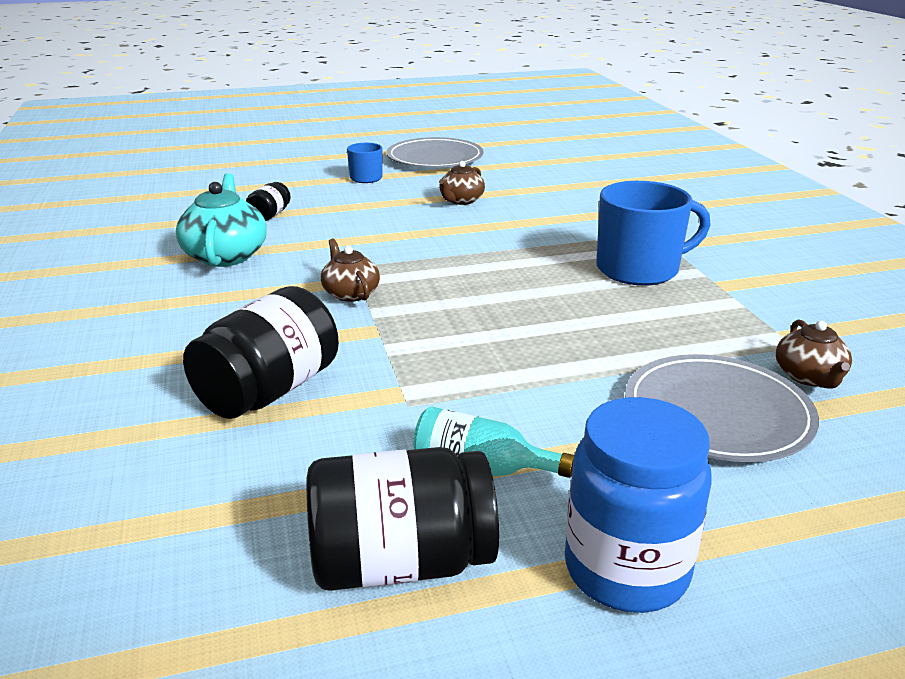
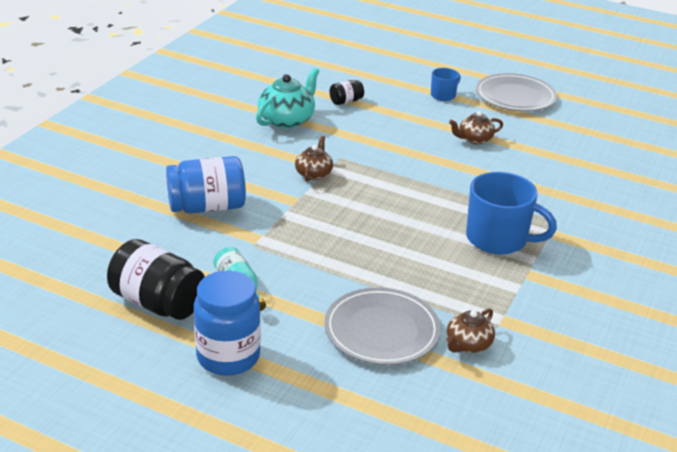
camera: 40 degrees right, 5 degrees up
(269, 390) = (207, 207): black jar -> blue jar

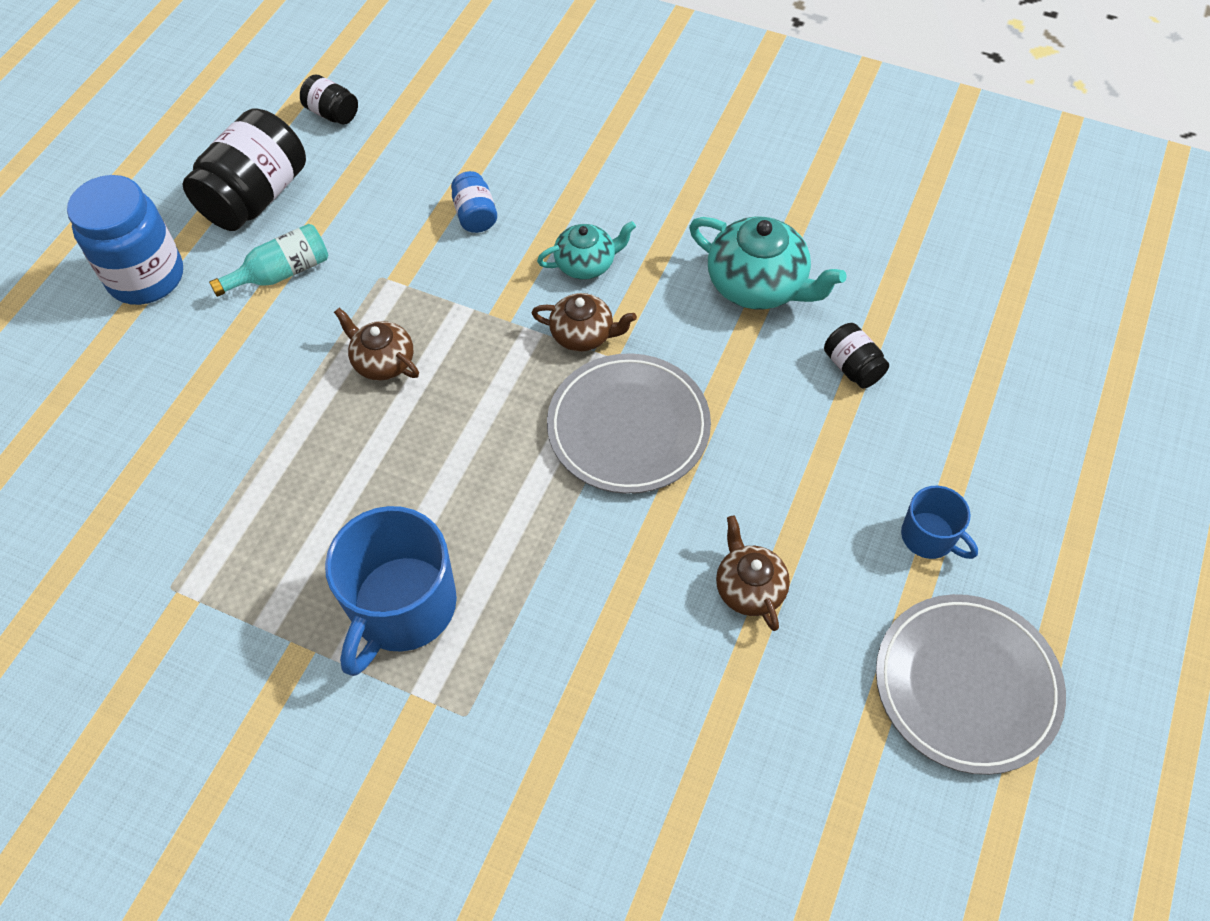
camera: 90 degrees right, 25 degrees up
(79, 267) = (332, 113): none -> black jar
(207, 207) = (475, 215): blue jar -> blue jar, size x0.49
(259, 170) = (586, 264): none -> turquoise teapot
(381, 330) = (177, 438): grey plate -> grey plate (628, 427)
(468, 344) = (135, 546): brown teapot -> brown teapot (383, 361)

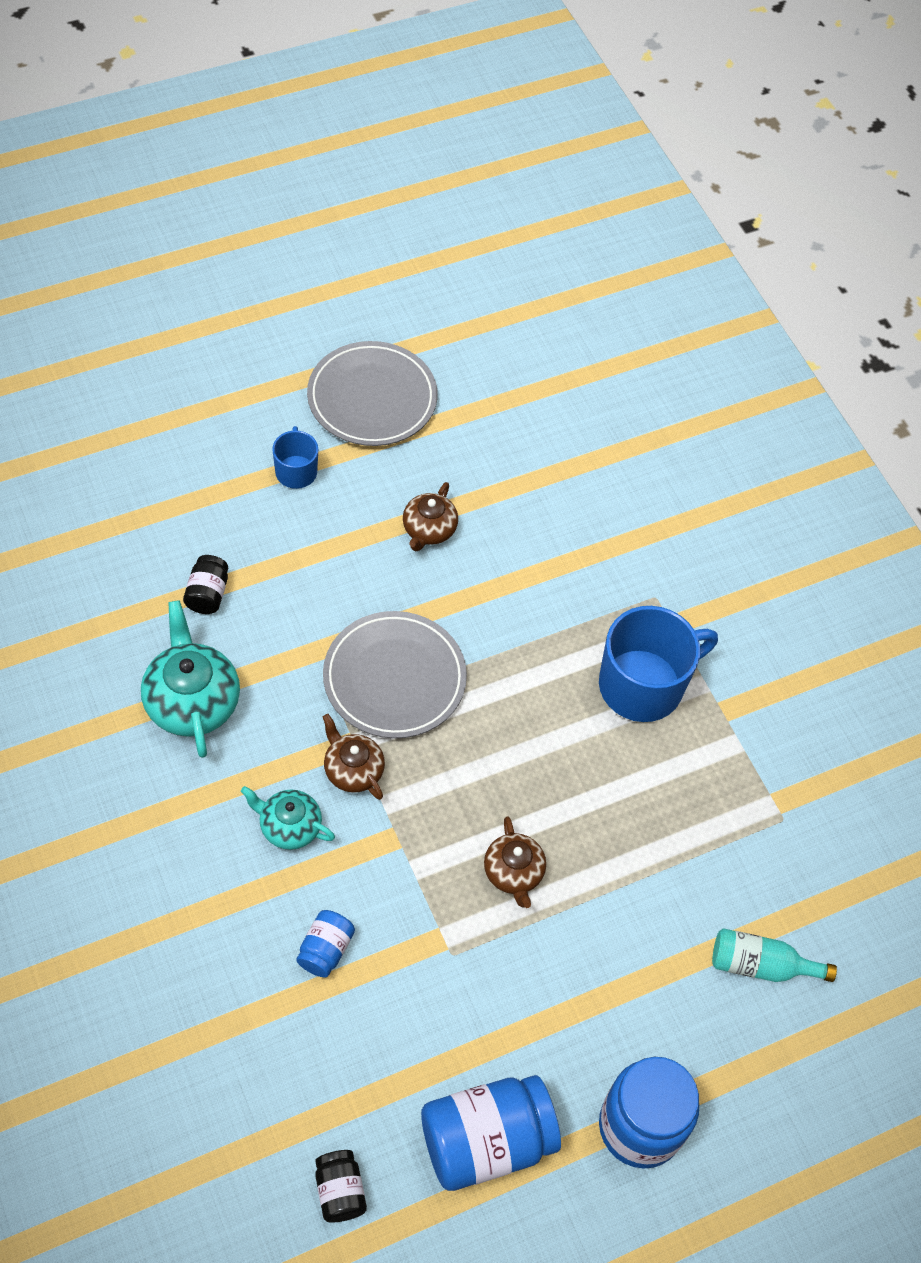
camera: 145 degrees left, 0 degrees up
(256, 196) = (486, 1141): black jar -> blue jar
(281, 273) = (526, 1029): turquoise bottle -> turquoise bottle (760, 965)

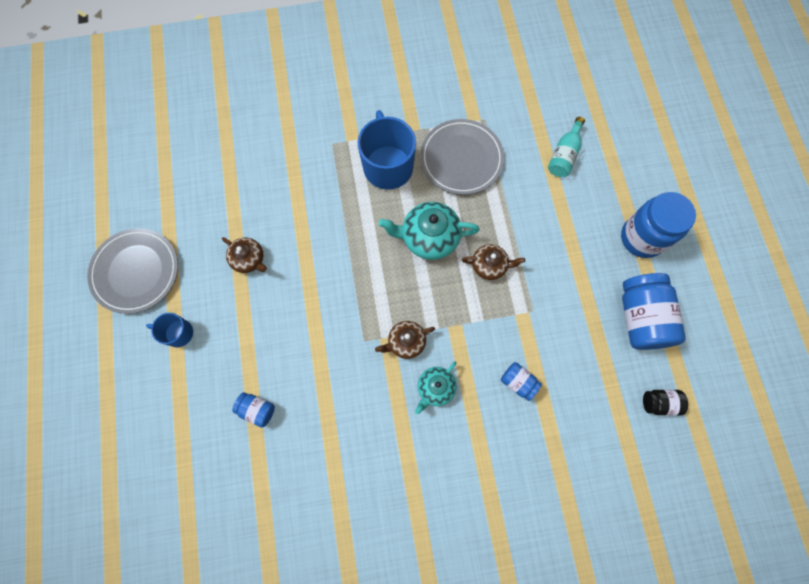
camera: 70 degrees left, 15 degrees up
(192, 701) = (334, 434): turquoise teapot -> turquoise teapot (429, 237)
(207, 594) = (257, 410): black jar -> blue jar
(394, 678) = (349, 304): grey plate -> grey plate (461, 159)

